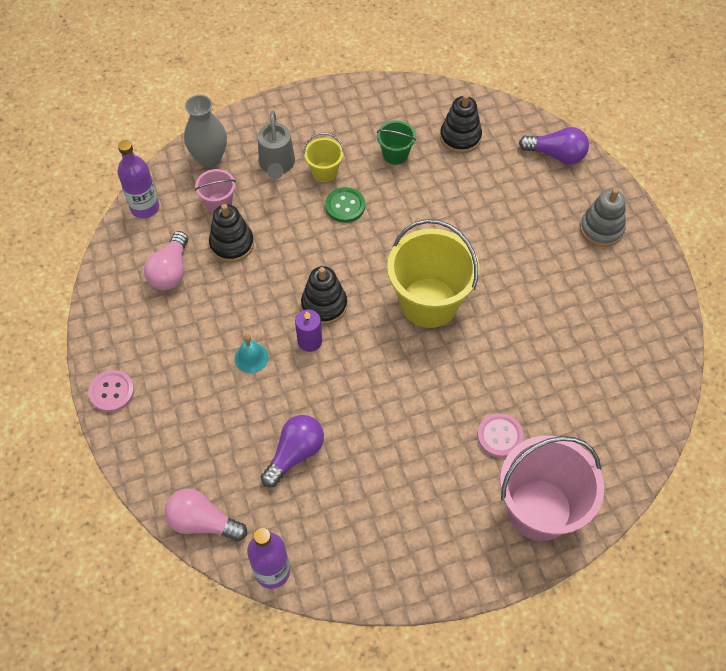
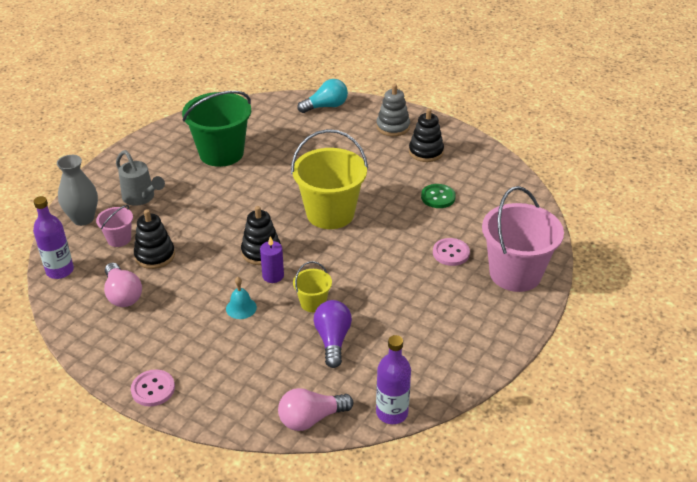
camera: 40 degrees left, 20 degrees down
(324, 172) = (181, 185): yellow bucket -> yellow bucket (313, 303)
(345, 206) = (216, 195): green button -> green button (438, 197)
(395, 154) = (221, 153): green bucket -> green bucket, size x2.09
(460, 137) = (255, 125): black stacking toy -> black stacking toy (426, 152)
(556, 155) = (326, 106): purple light bulb -> turquoise light bulb

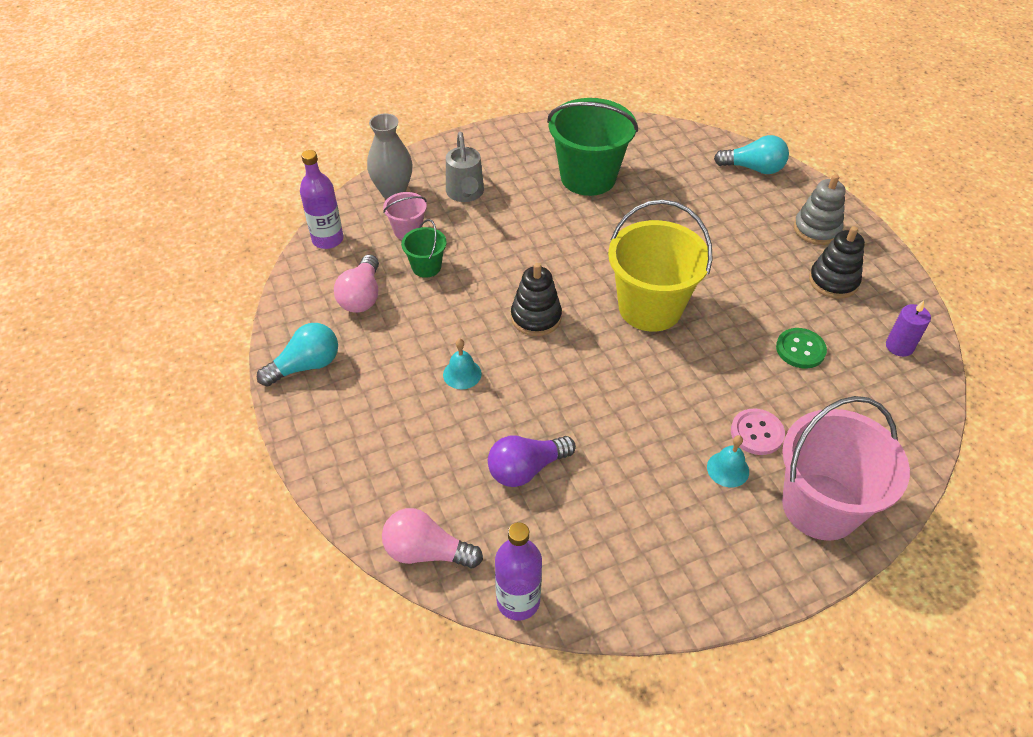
camera: 35 degrees right, 10 degrees up
(121, 357) = (306, 366): none -> turquoise light bulb
(153, 389) = (305, 419): pink button -> none
(155, 255) = (426, 267): black stacking toy -> green bucket
(273, 276) = (525, 353): purple candle -> purple candle (899, 346)
(313, 303) = (541, 410): yellow bucket -> none
(333, 340) = (526, 469): purple light bulb -> purple light bulb turned 150 degrees counterclockwise
(451, 280) = (728, 469): none -> turquoise bell

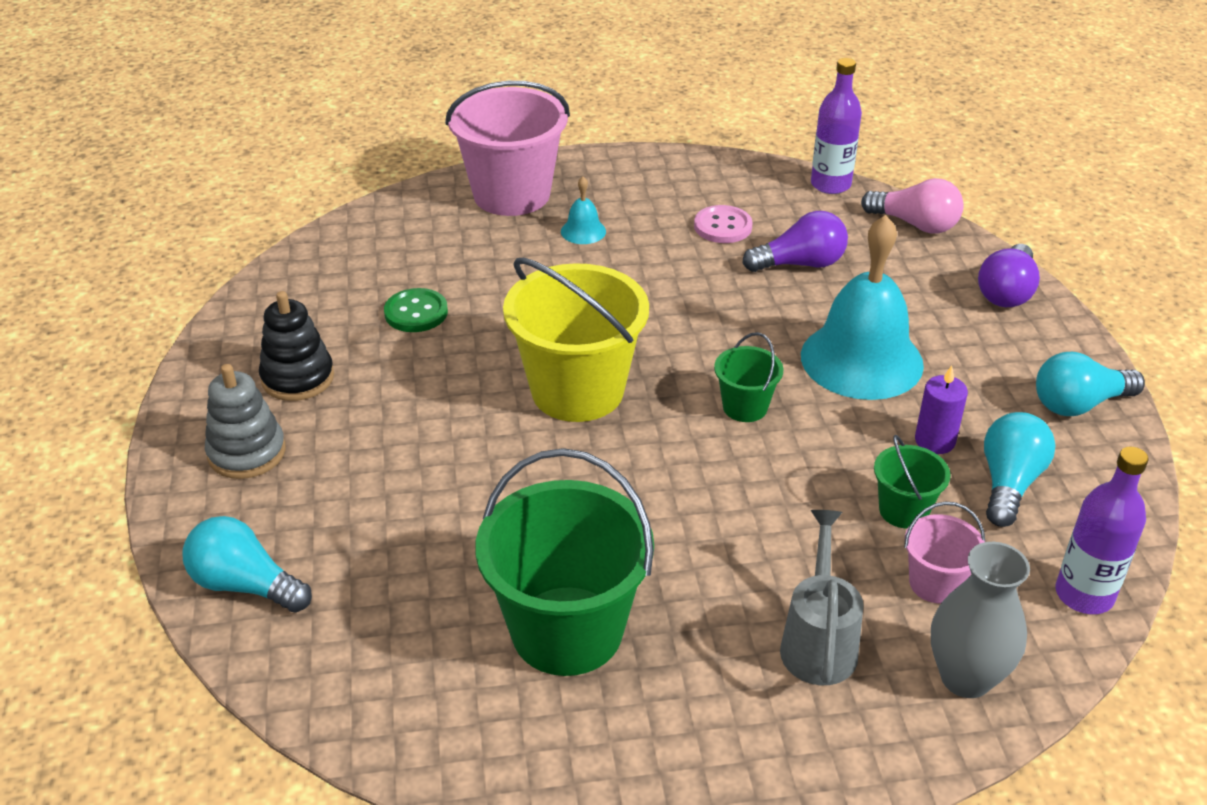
camera: 165 degrees left, 10 degrees down
(346, 473) = (1006, 292): none -> purple light bulb
(362, 296) = (1009, 483): pink light bulb -> turquoise light bulb
(462, 374) = (861, 359): turquoise bell -> turquoise bell, size x2.37
(536, 317) = (745, 407): black stacking toy -> green bucket
(757, 433) = (531, 251): pink button -> pink button (723, 226)
(899, 346) = (294, 295): purple candle -> purple candle (934, 441)

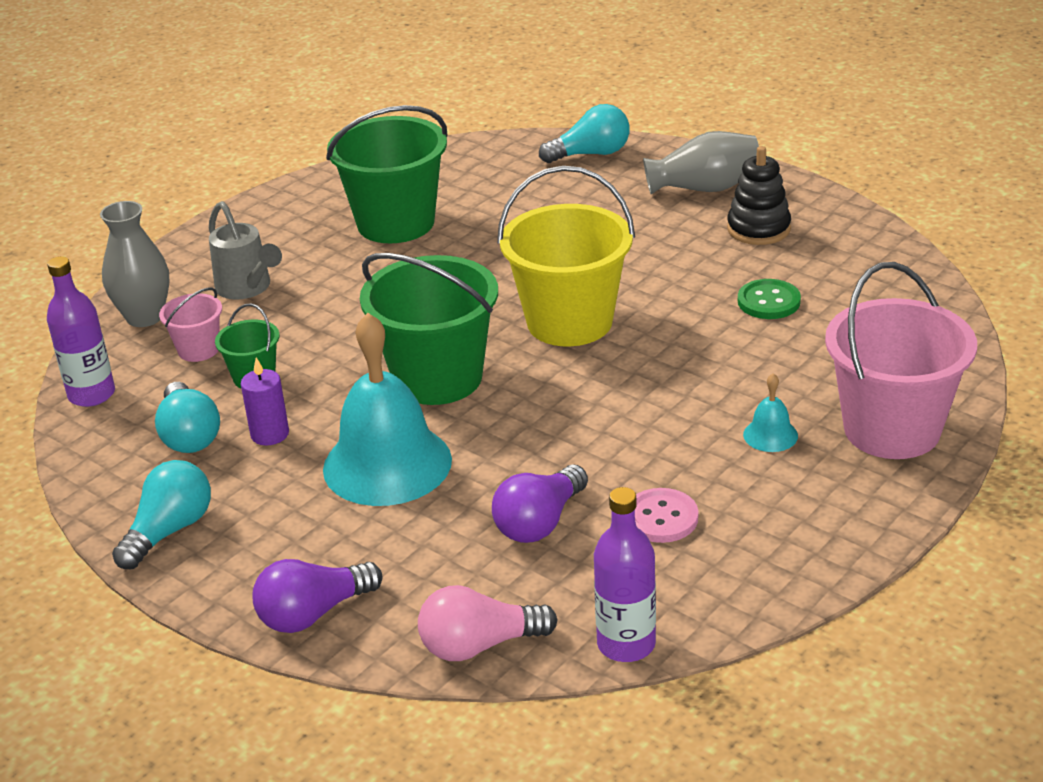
camera: 140 degrees right, 5 degrees down
(247, 452) = (705, 188): grey stacking toy -> grey vase
(745, 407) = (437, 378): green bucket -> green bucket, size x2.09
(1006, 292) = (313, 613): purple light bulb -> purple light bulb turned 105 degrees counterclockwise

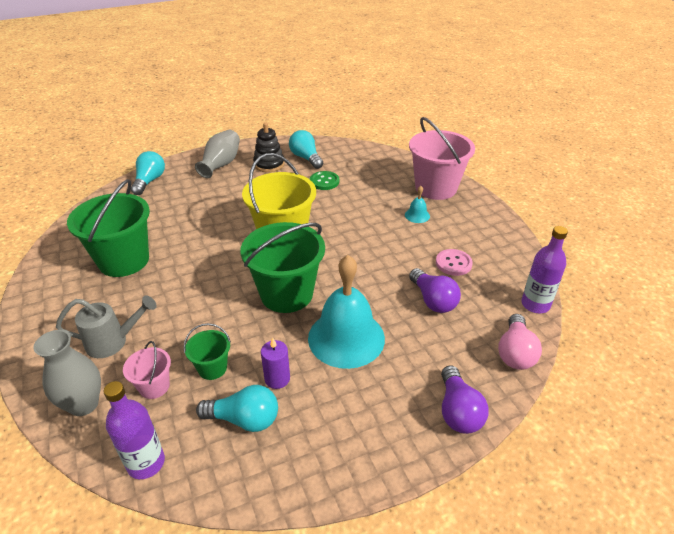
camera: 65 degrees left, 5 degrees up
(169, 531) = (337, 460): turquoise light bulb -> turquoise light bulb (306, 158)

